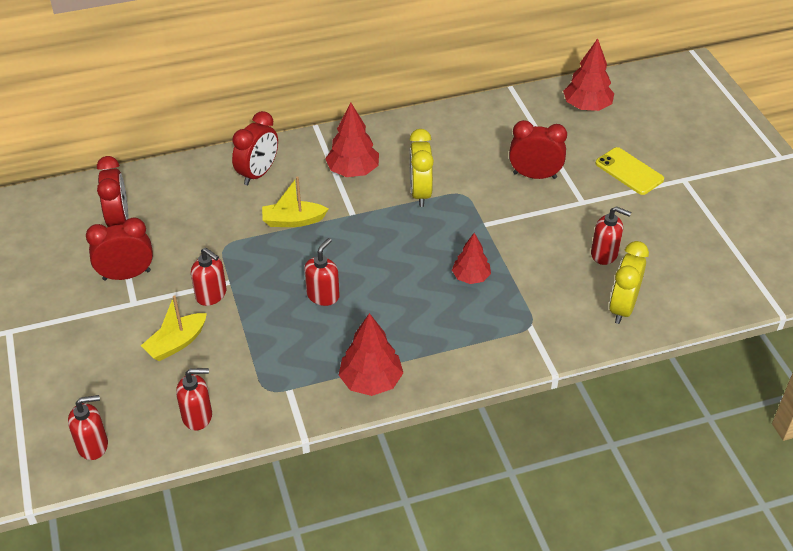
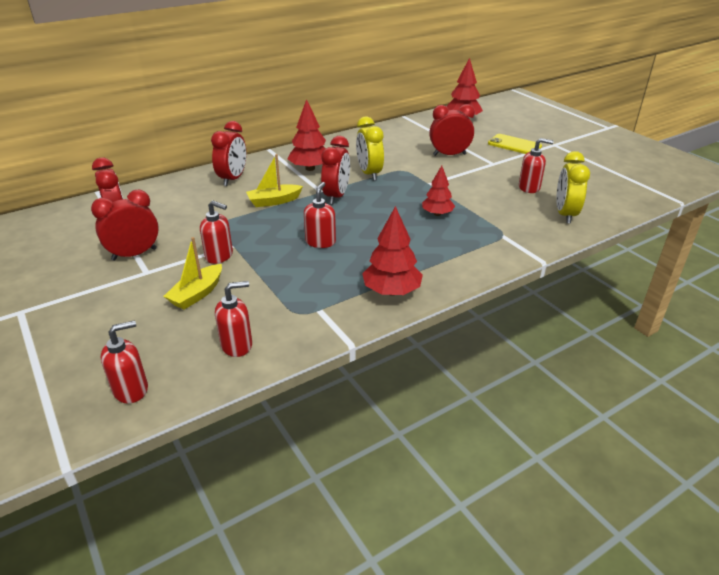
camera: 15 degrees left, 10 degrees down
(366, 226) = (336, 196): none -> red clock

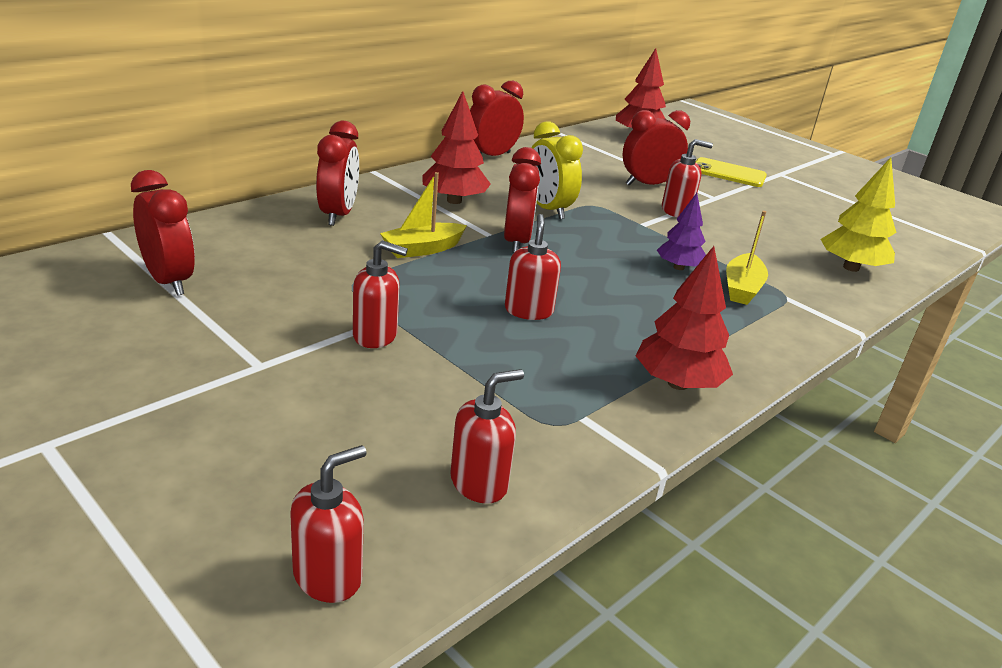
camera: 15 degrees left, 5 degrees down
(134, 254) = (224, 336): red clock -> red clock (491, 156)
(197, 294) = (368, 399): yellow boat -> yellow boat (742, 288)
(437, 214) = (678, 267): red tree -> purple tree
(529, 188) = (782, 231): red soap dispenser -> red soap dispenser (676, 211)
(565, 214) = (851, 267): yellow clock -> yellow tree

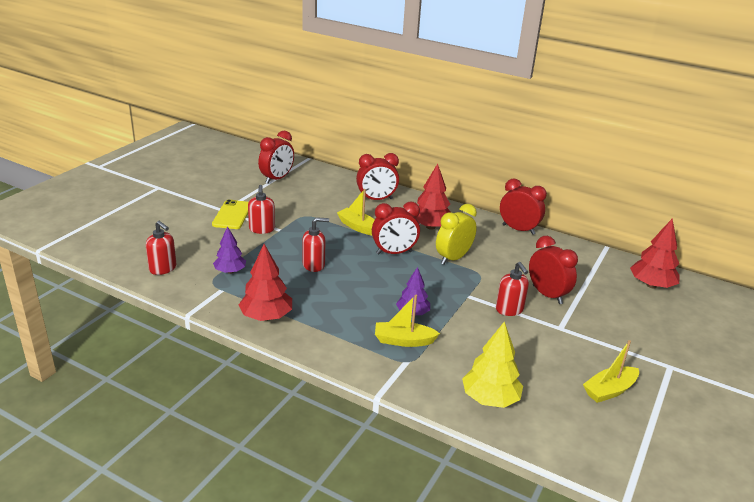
camera: 75 degrees right, 0 degrees up
(328, 576) = (104, 247): red soap dispenser -> none
(521, 397) = (230, 271): none -> purple tree
(728, 173) = (627, 335): yellow phone -> yellow phone (232, 215)
(823, 208) = (609, 390): none -> yellow boat

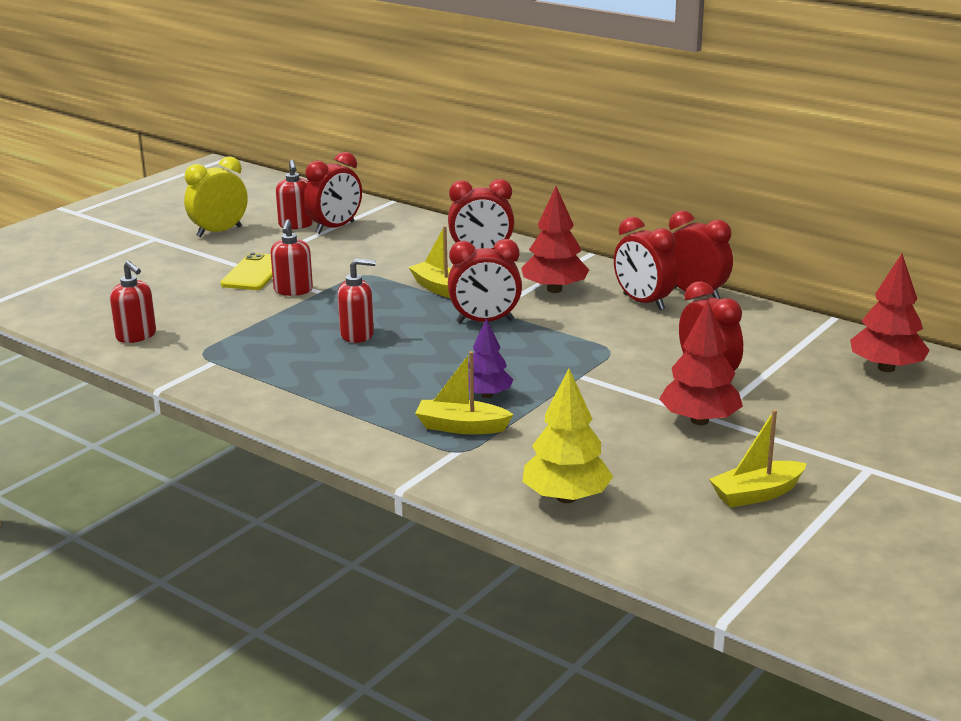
camera: 10 degrees right, 5 degrees down
(230, 271) = (231, 341): purple tree -> none
(266, 317) = (268, 395): red tree -> red tree (699, 420)
(453, 258) = (575, 329): yellow clock -> yellow clock (219, 232)
(488, 236) = (643, 302): none -> red clock
(509, 309) = (639, 394): red soap dispenser -> red soap dispenser (296, 225)

